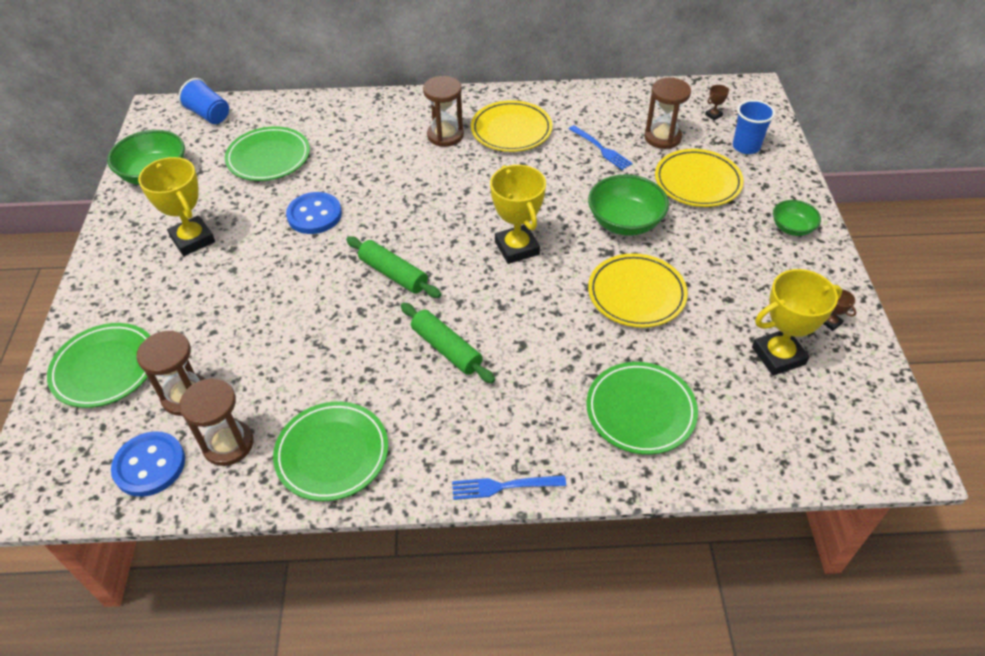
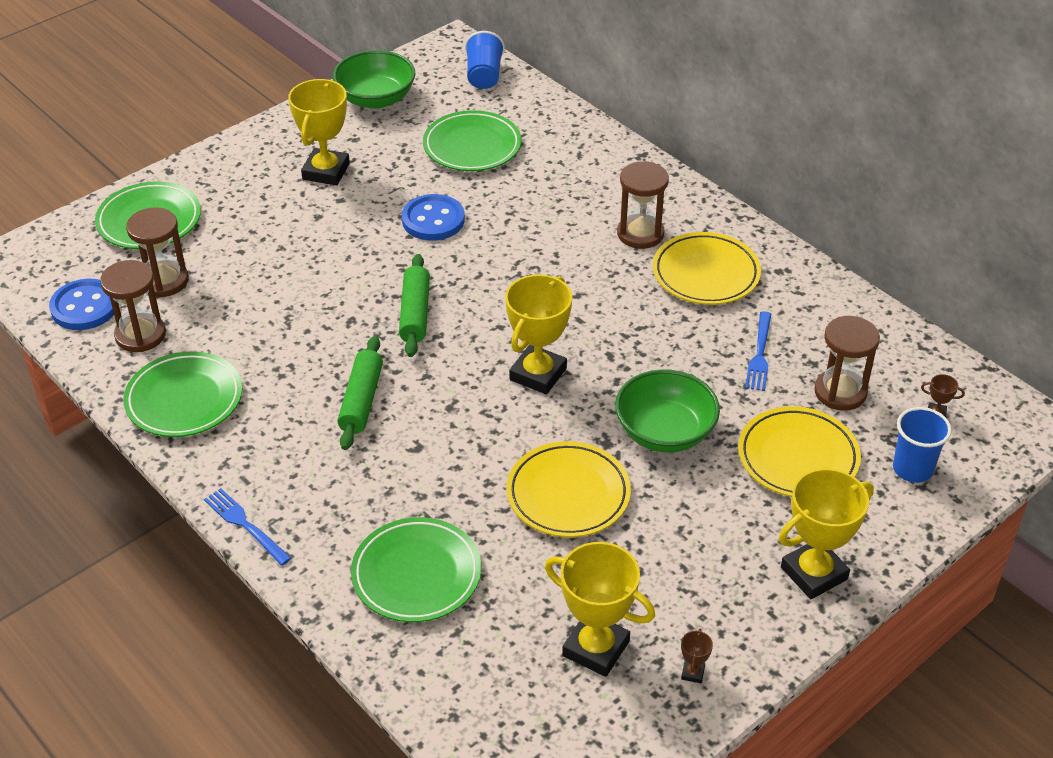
camera: 50 degrees right, 5 degrees down
(792, 228) = (814, 573): green bowl -> yellow trophy

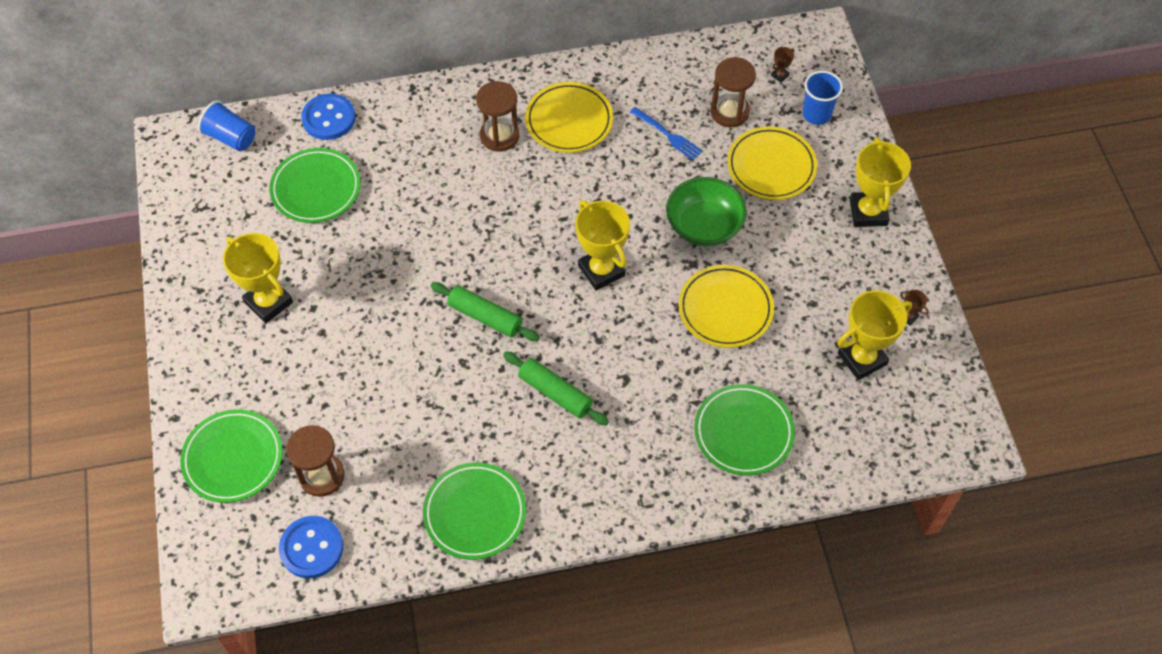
camera: 60 degrees left, 15 degrees up
(140, 335) = (377, 517): brown hourglass -> none
(244, 525) = (633, 522): blue fork -> none
(376, 99) = (199, 225): green bowl -> none
(433, 220) = (386, 256): blue button -> blue button (329, 118)

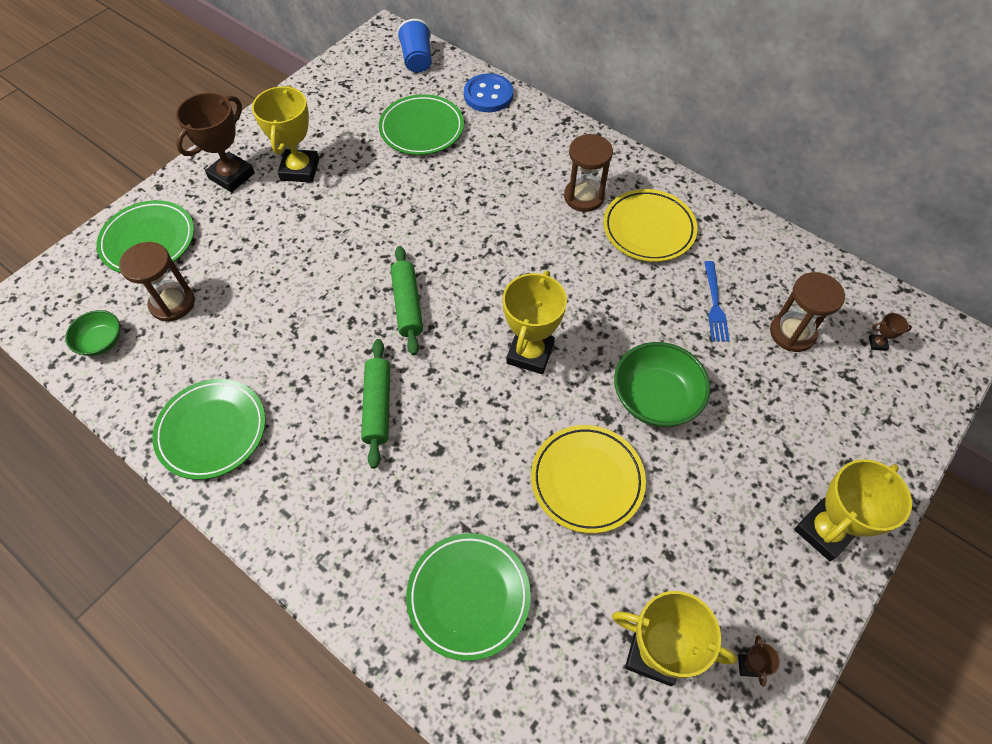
camera: 50 degrees right, 0 degrees up
(221, 356) = (231, 176): none -> brown trophy
(311, 548) = (101, 342): blue button -> green bowl
(771, 166) = (776, 407): yellow plate -> none
(816, 114) = (875, 403): blue cup -> none

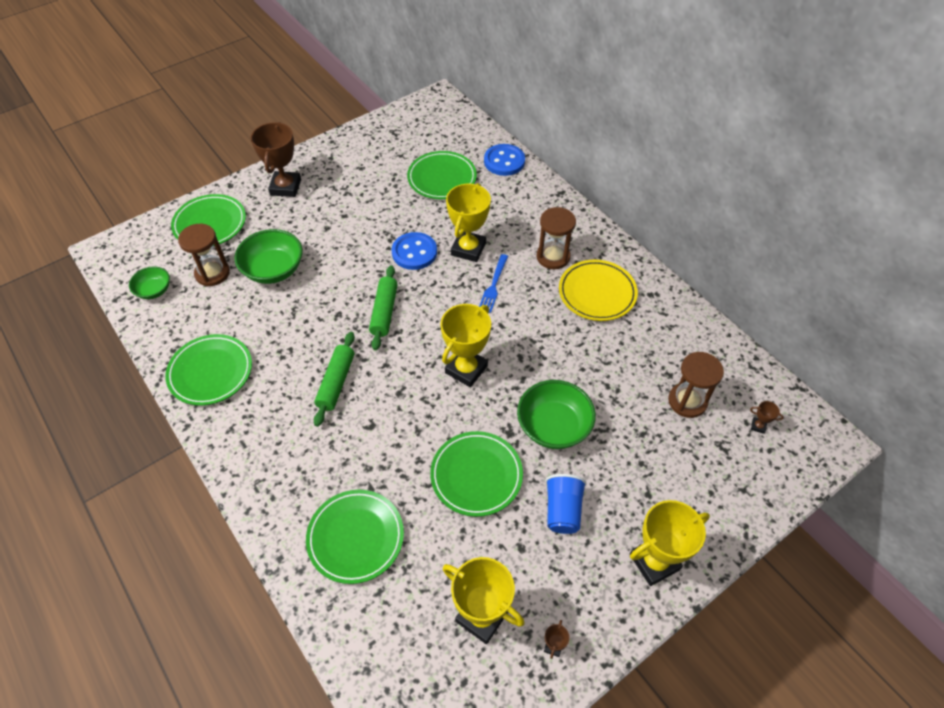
camera: 15 degrees right, 5 degrees down
(231, 176) = (285, 187): brown trophy -> brown trophy turned 45 degrees counterclockwise
(251, 282) = (274, 270): none -> green bowl
(300, 170) = (337, 192): yellow trophy -> yellow trophy (468, 249)
(417, 60) = (457, 123): blue cup -> blue cup (563, 510)
(419, 224) = (414, 252): none -> blue button
(587, 480) = (476, 475): yellow plate -> green plate
(715, 305) = (630, 364): blue fork -> blue fork (493, 285)

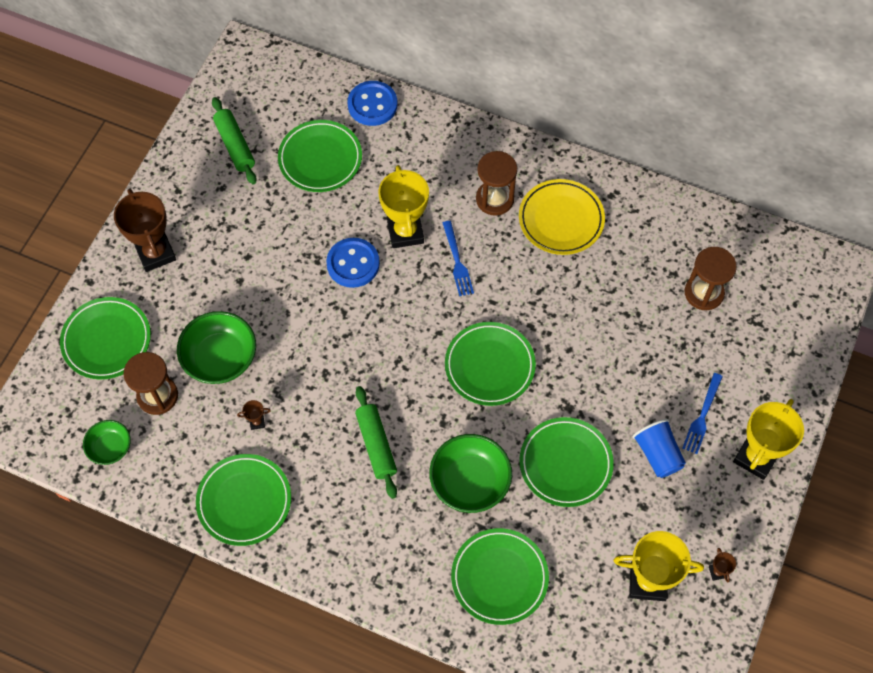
camera: 30 degrees left, 10 degrees up
(384, 312) = (369, 346): green rolling pin -> green rolling pin (235, 145)
(466, 369) = (489, 366): yellow trophy -> green plate
(553, 426) = (603, 380): green bowl -> green bowl (470, 482)
(624, 500) = (702, 416): none -> blue fork
(758, 426) = (774, 286): brown trophy -> brown trophy (257, 422)

